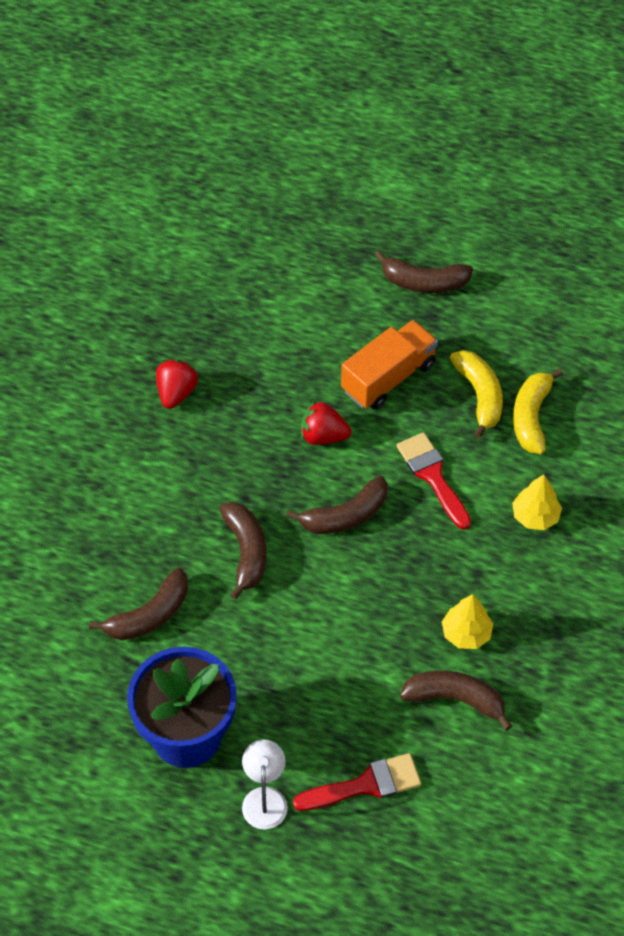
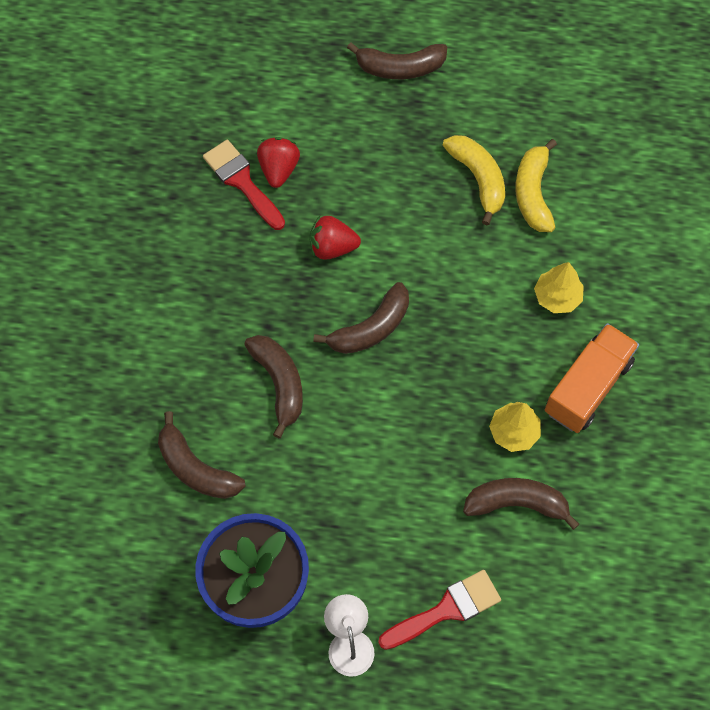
camera: 10 degrees left, 10 degrees up
(149, 615) = (196, 468): brown banana -> brown banana turned 90 degrees clockwise
(176, 393) = (176, 225): red strawberry -> red strawberry (279, 169)
(388, 377) = (385, 174): orange truck -> orange truck (587, 387)
(432, 476) = (448, 271): red brush -> red brush (242, 181)

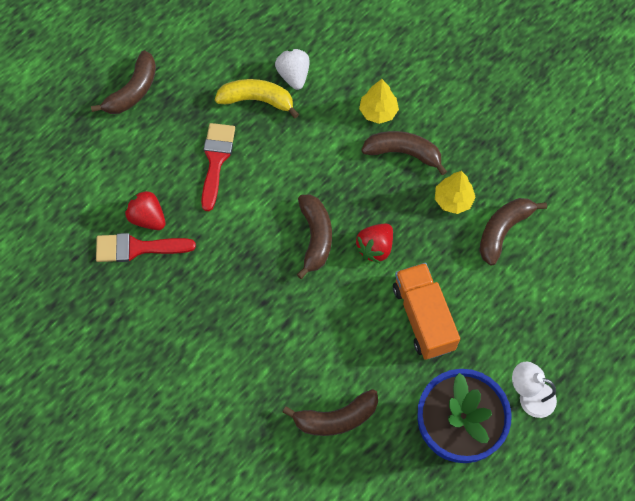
camera: 55 degrees left, 0 degrees up
(279, 384) = (313, 322): brown banana -> brown banana (403, 153)
(332, 247) = (236, 222): red strawberry -> red strawberry (375, 248)
(446, 610) = (546, 321): red brush -> red brush (216, 160)
(533, 193) = (293, 75): yellow banana -> white strawberry
(587, 387) = (453, 136): orange truck -> orange truck (423, 318)

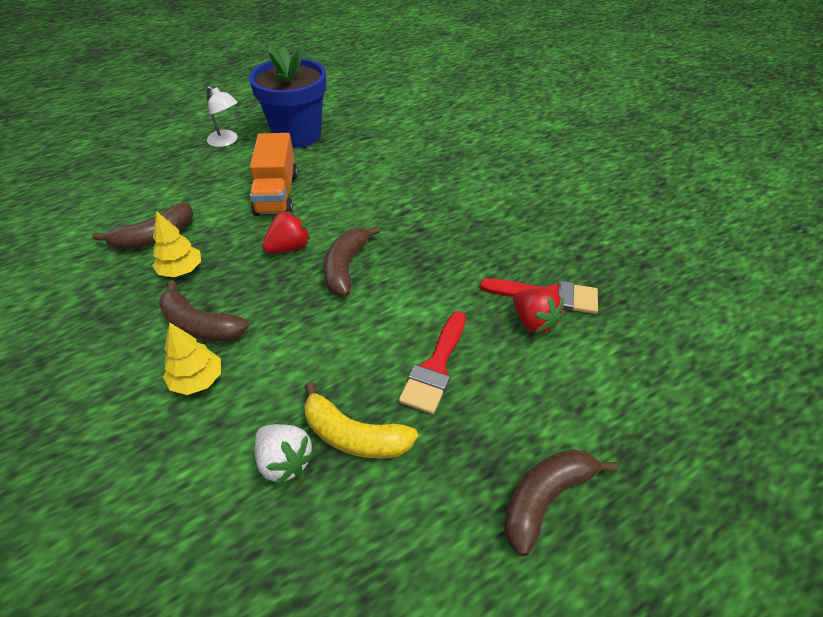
camera: 165 degrees left, 20 degrees down
(293, 75) = (284, 462): white strawberry -> white strawberry turned 45 degrees counterclockwise
(336, 418) = (385, 154): brown banana -> none

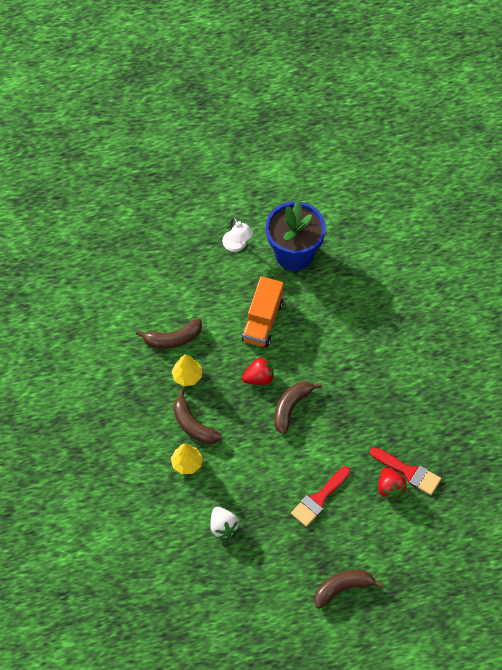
camera: 20 degrees right, 15 degrees up
(354, 436) = (261, 524): yellow banana -> none

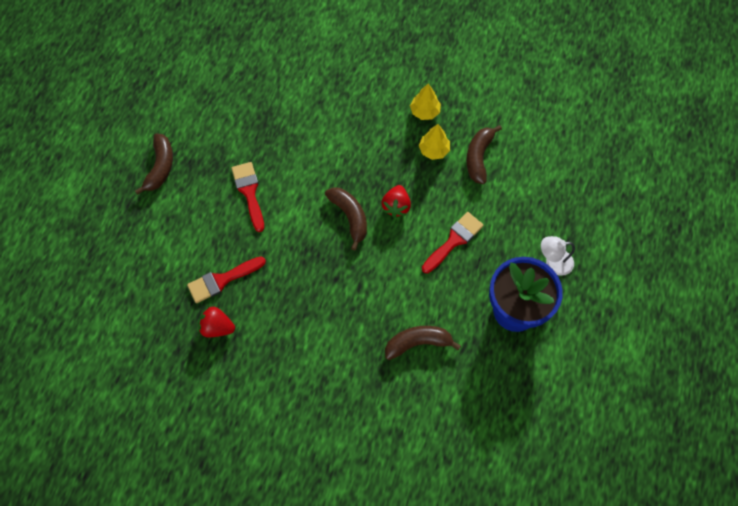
camera: 120 degrees right, 5 degrees up
(187, 463) = (350, 110): yellow tree -> yellow tree (425, 111)
(193, 425) = (383, 132): brown banana -> brown banana (418, 343)
(223, 527) = (276, 108): white strawberry -> none
(262, 321) = (454, 240): orange truck -> red brush
(390, 488) = (218, 255): red strawberry -> red strawberry (217, 327)

